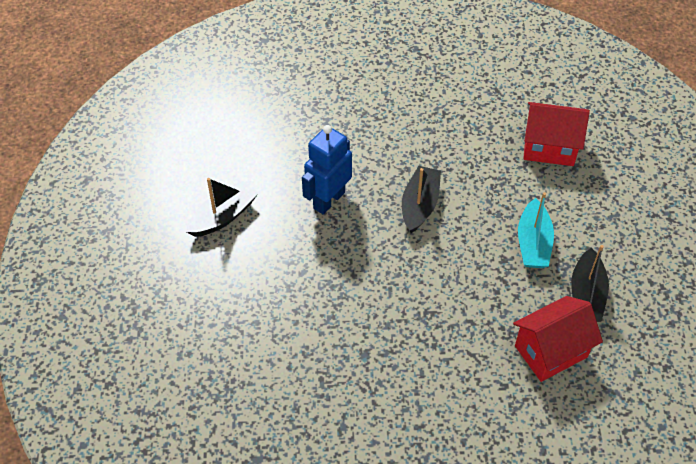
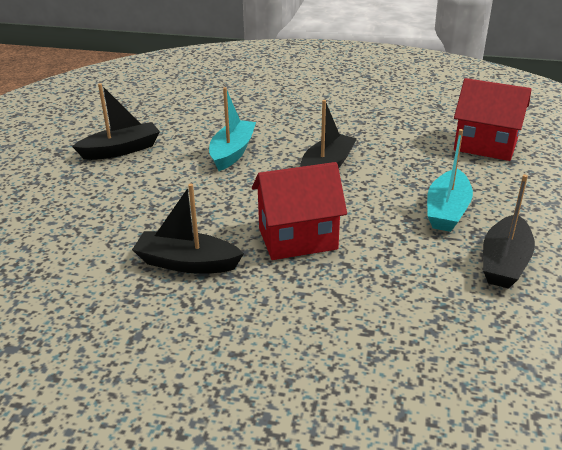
camera: 15 degrees right, 20 degrees down
(328, 200) = (232, 152): blue robot -> turquoise boat
(347, 347) = (187, 263): none -> black boat
(551, 351) = (443, 308): red house -> red house (297, 239)

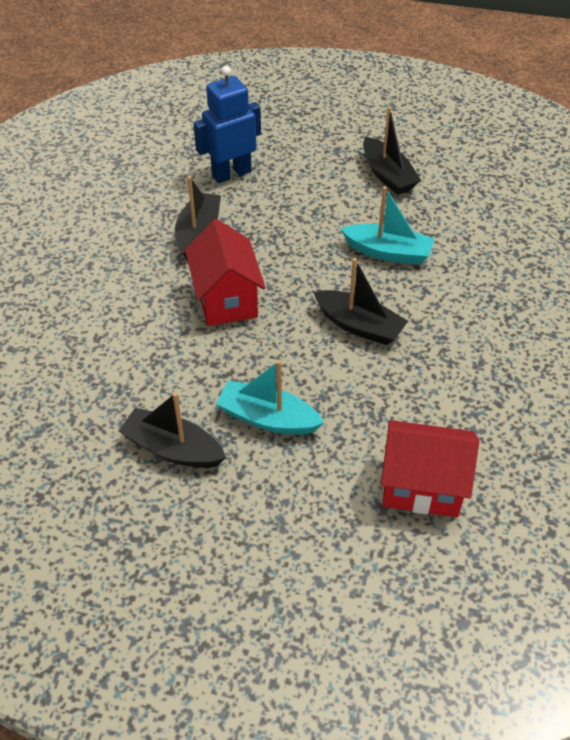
camera: 90 degrees right, 15 degrees up
(81, 243) = (231, 174): none -> blue robot
(485, 146) = (422, 486): red house -> red house turned 75 degrees clockwise

